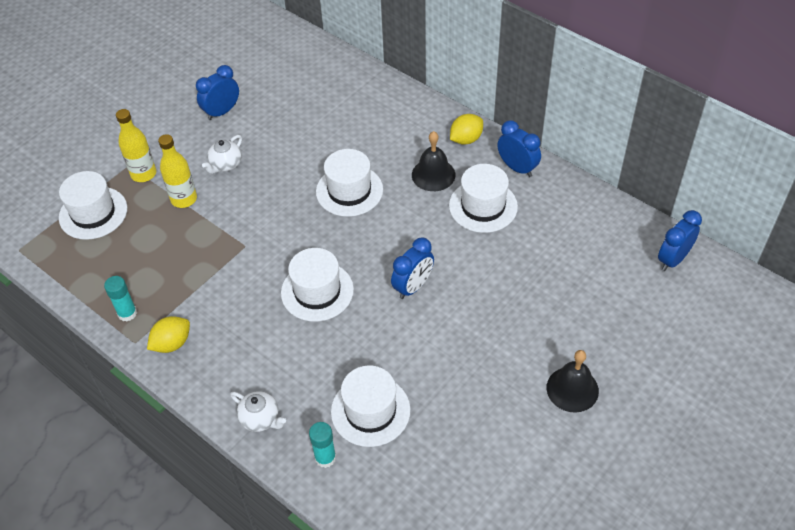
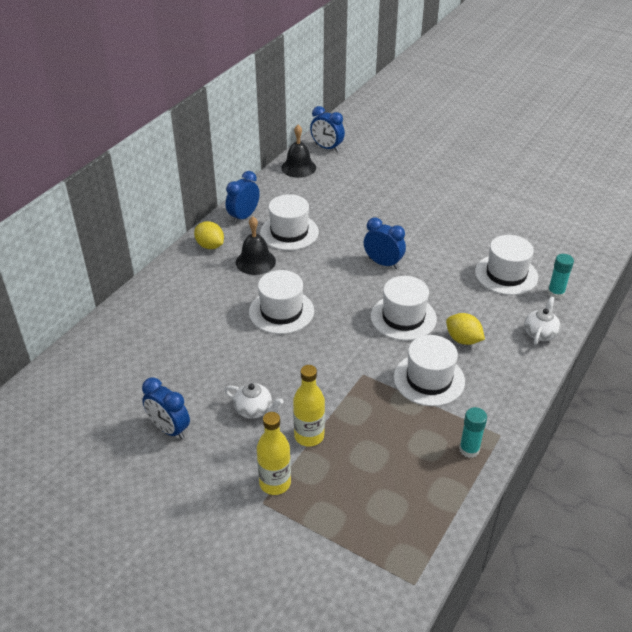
camera: 100 degrees left, 10 degrees down
(93, 213) = (342, 519): white hat -> white hat (429, 379)
(172, 343) = (491, 406): yellow lemon -> yellow lemon (463, 339)
(572, 389) = (449, 186): black bell -> black bell (298, 167)

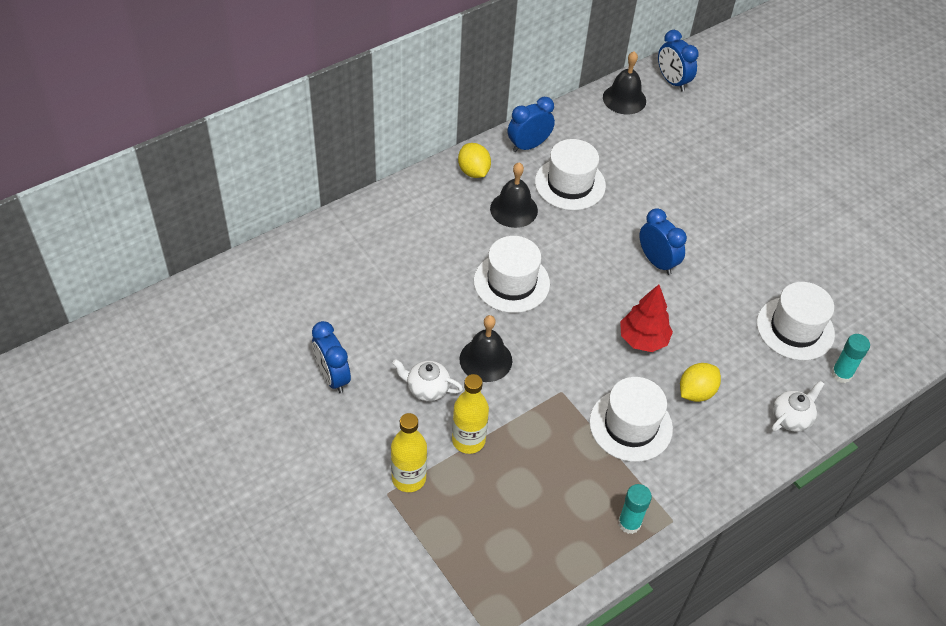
camera: 20 degrees right, 10 degrees up
(254, 410) = (427, 388): white teapot -> white teapot turned 150 degrees clockwise
(291, 372) = (485, 360): none -> black bell
(403, 317) = (643, 339): white hat -> red tree
(463, 339) = (696, 392): yellow lemon -> yellow lemon turned 75 degrees clockwise

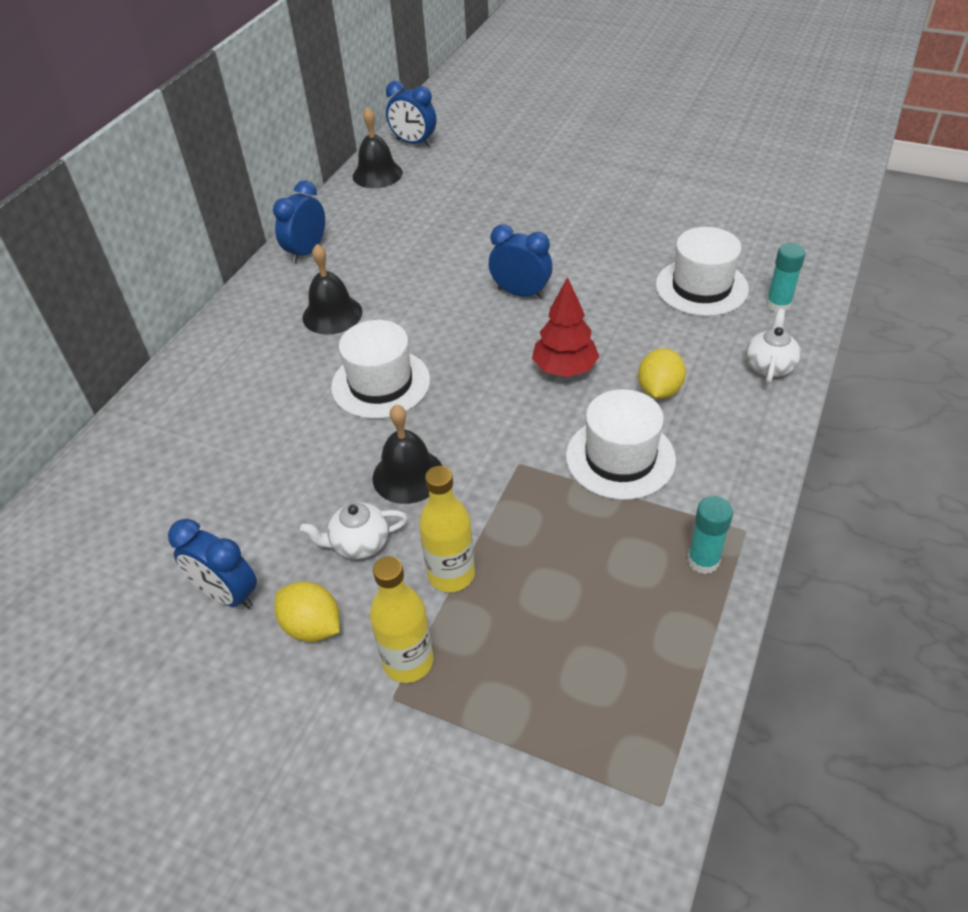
camera: 25 degrees left, 5 degrees down
(473, 171) = (261, 300): yellow lemon -> yellow lemon (312, 626)
(570, 184) = (376, 266): white hat -> none

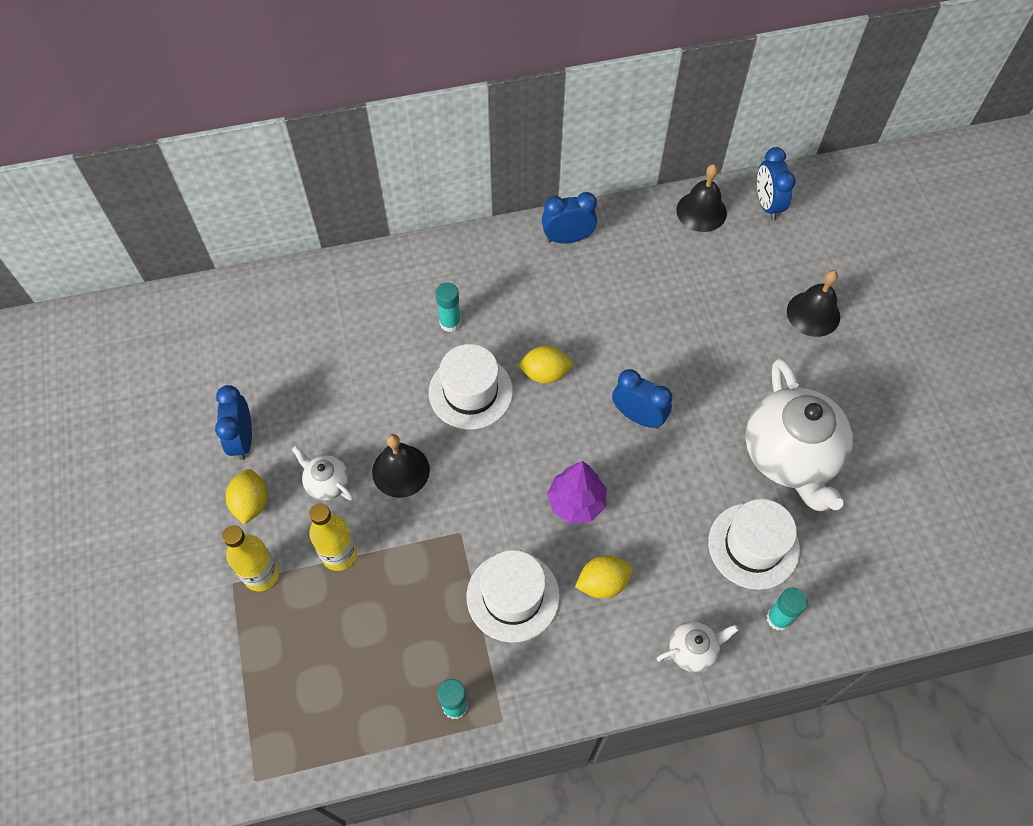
camera: 50 degrees right, 15 degrees up
(294, 362) = (450, 323): none -> turquoise glue stick
(332, 314) = (515, 308): black bell -> black bell (813, 314)
(418, 327) = (545, 373): none -> yellow lemon
(521, 293) = (638, 416): blue clock -> blue clock turned 45 degrees counterclockwise
(564, 369) = (576, 502): red tree -> purple tree
(640, 232) = (790, 456): none -> white teapot

